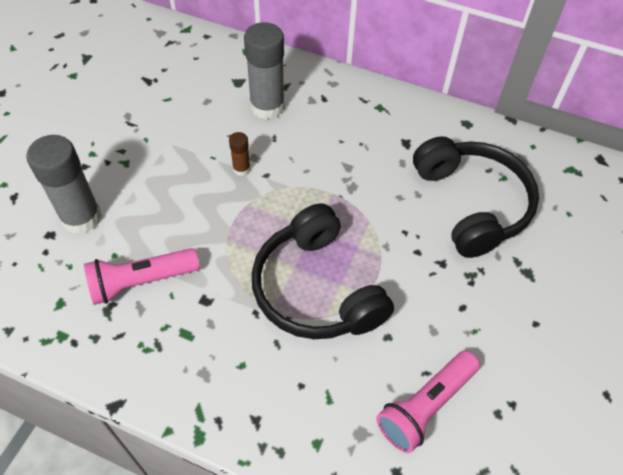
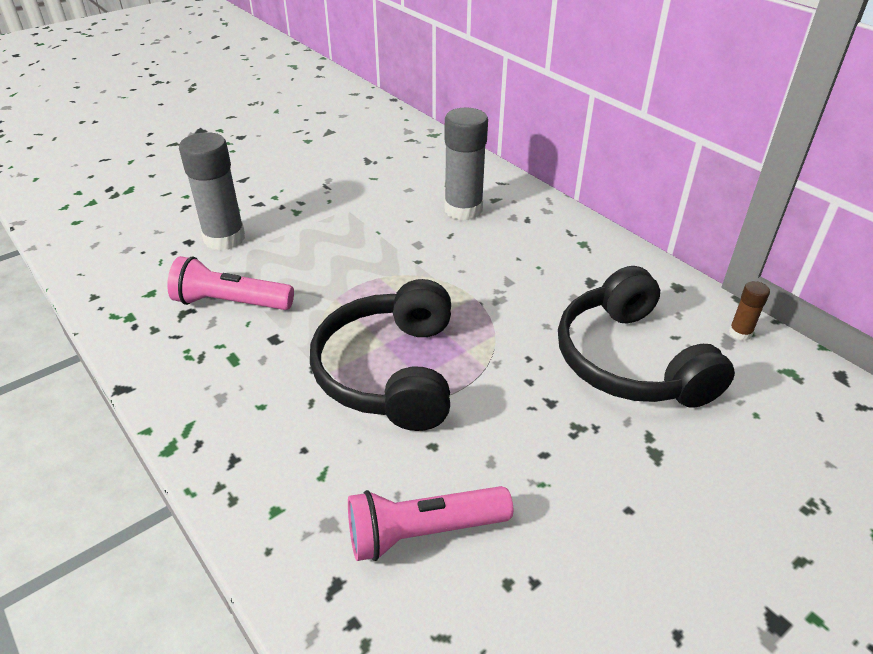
camera: 30 degrees right, 15 degrees down
(241, 169) = (397, 248): brown glue stick -> brown glue stick (740, 333)
(472, 204) = (630, 360): black headphones -> black headphones turned 150 degrees clockwise

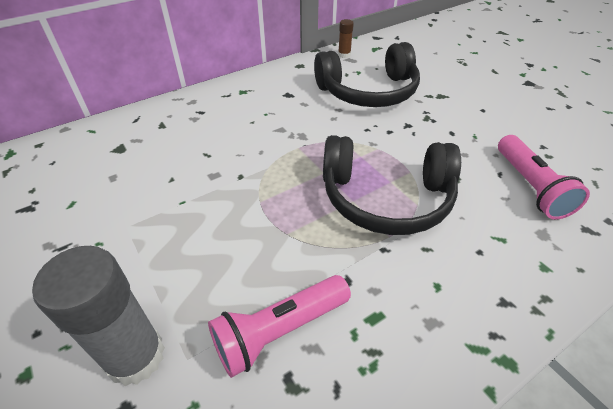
camera: 85 degrees left, 5 degrees up
(231, 302) = (280, 330): pink flashlight -> pink flashlight turned 45 degrees clockwise
(463, 209) = (169, 144): grey glue stick -> none

